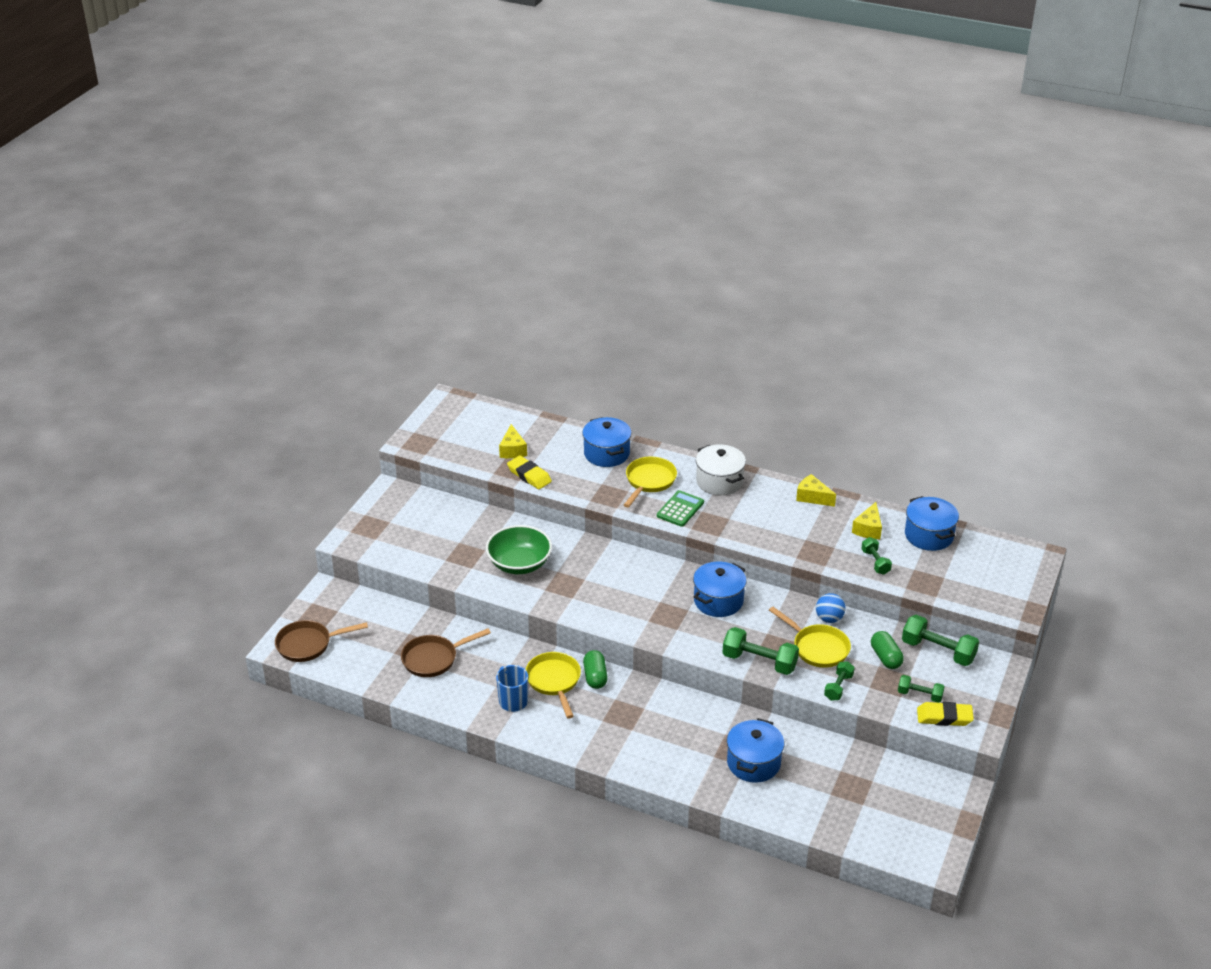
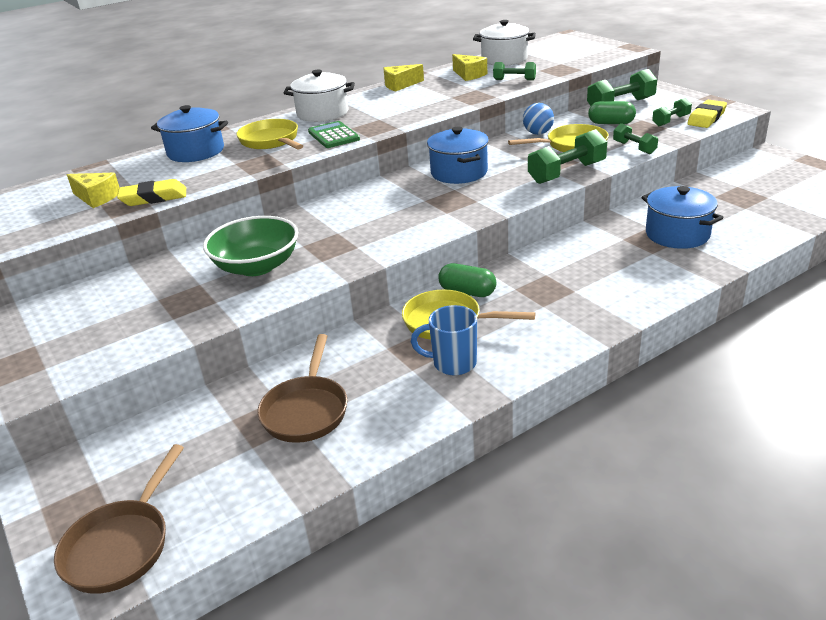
camera: 55 degrees left, 5 degrees down
(929, 535) = (504, 59): blue pot -> white pot

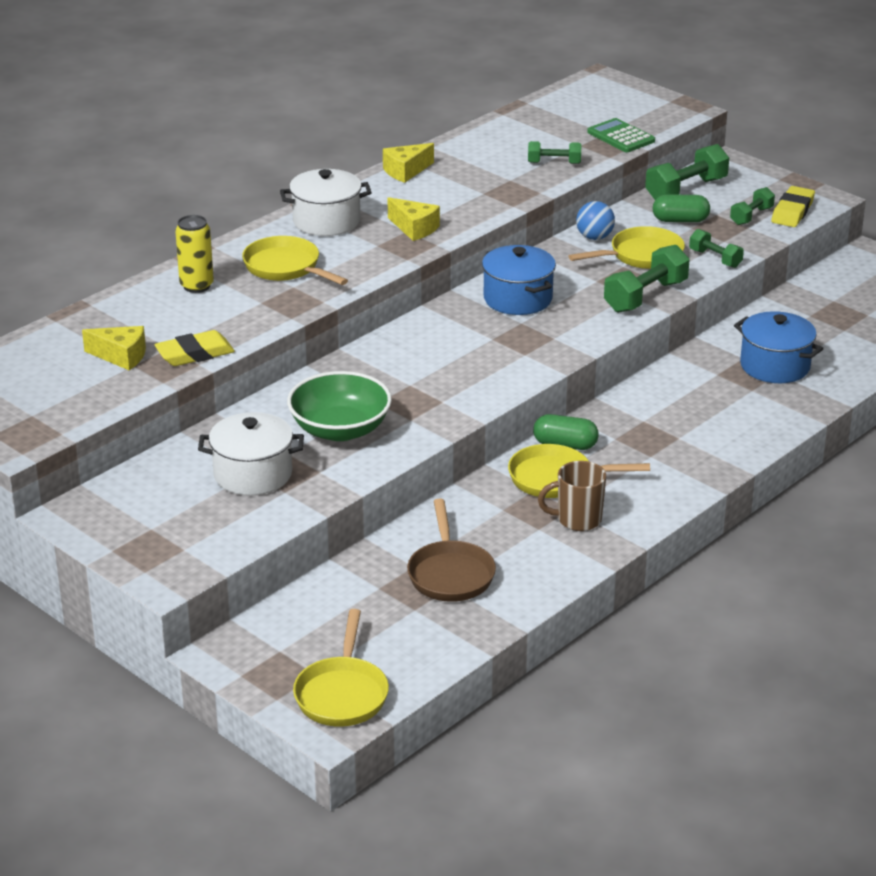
camera: 15 degrees left, 0 degrees up
(121, 545) = (342, 694): brown pan -> yellow pan
(196, 152) = (196, 286): blue pot -> yellow can
(333, 136) = (362, 258): green calculator -> green calculator (621, 137)
(453, 363) = (577, 520): blue mug -> brown mug
(469, 75) = (491, 153): yellow cheese -> yellow cheese (414, 228)
(504, 59) = (527, 124): white pot -> white pot (253, 474)

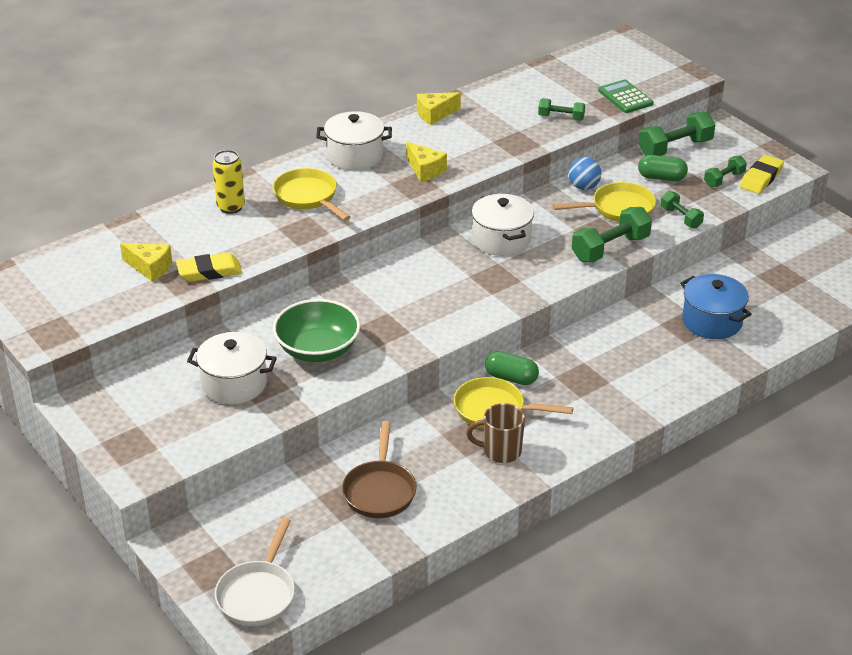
camera: 10 degrees right, 5 degrees up
(342, 694) = (258, 594): yellow pan -> white pan
(517, 299) = (501, 240): blue pot -> white pot

